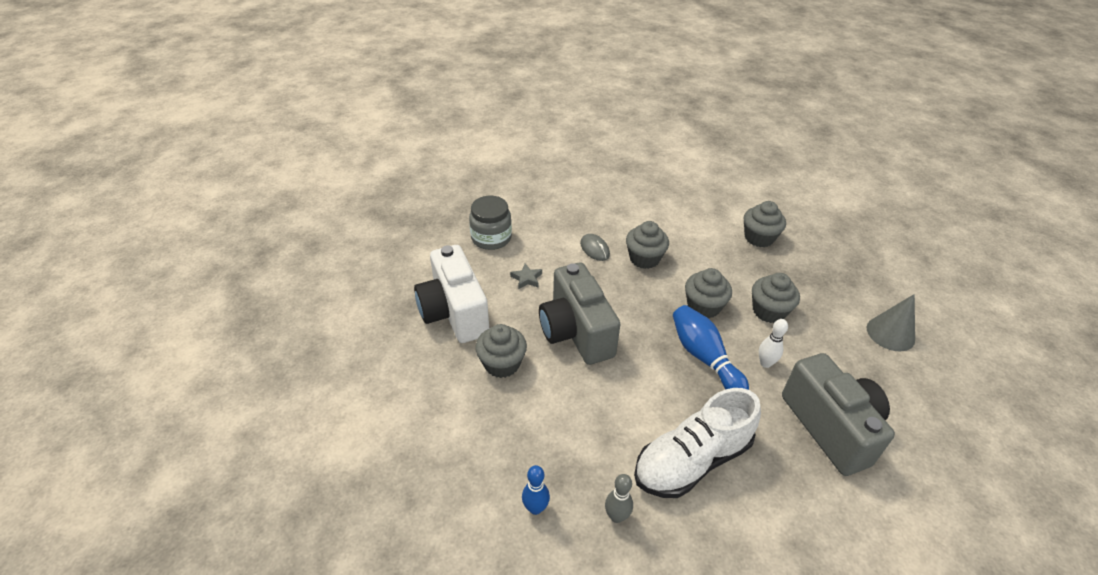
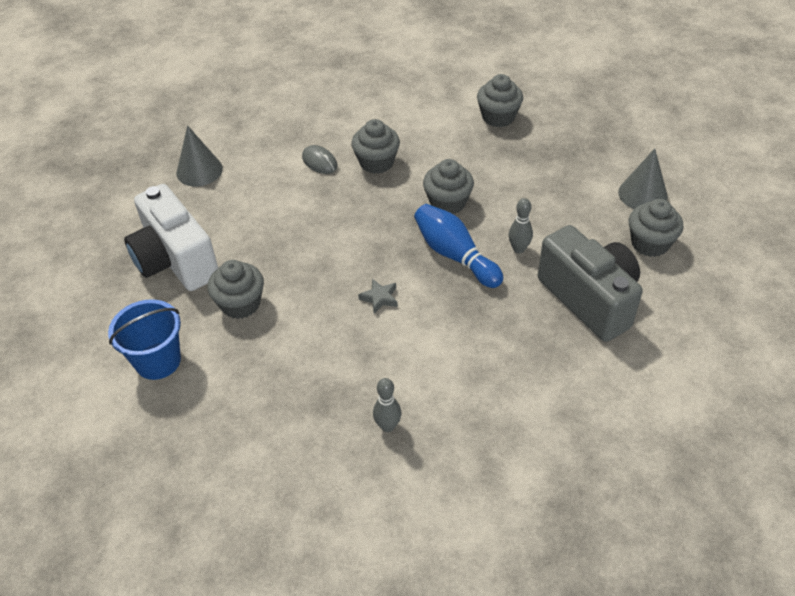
camera: 10 degrees left, 5 degrees up
(418, 402) = (158, 361): none -> blue bucket
(491, 238) = (199, 170): grey jar -> grey cone
(527, 278) = (249, 208): grey star -> grey star (379, 298)
(535, 508) = (304, 436): blue bowling pin -> none
(576, 332) = (315, 255): grey camera -> none
(692, 460) = (455, 359): white shoe -> none
(765, 363) = (518, 249): white bowling pin -> grey bowling pin
(769, 311) = (517, 195): grey cupcake -> grey cupcake (650, 243)

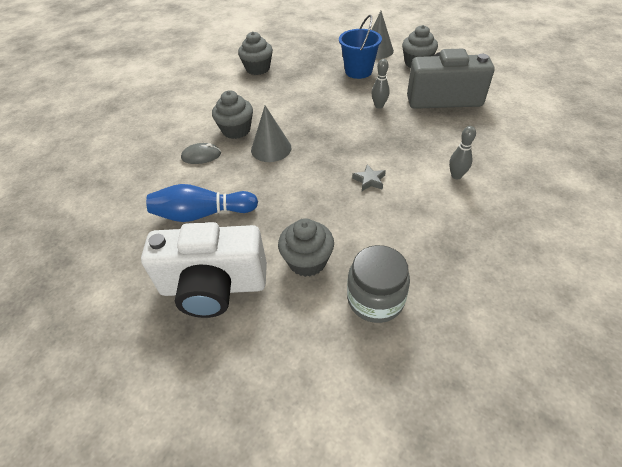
camera: 55 degrees left, 0 degrees up
(158, 361) = (327, 350): blue bucket -> blue bucket (358, 71)
(199, 170) = (123, 227): grey cone -> grey cone (271, 148)
(228, 369) = (375, 299): none -> grey jar
(388, 426) = (496, 225): grey bowling pin -> grey bowling pin (456, 176)
(447, 203) = (310, 116): grey cupcake -> none
(455, 255) = (360, 132): blue bowling pin -> blue bowling pin (202, 214)

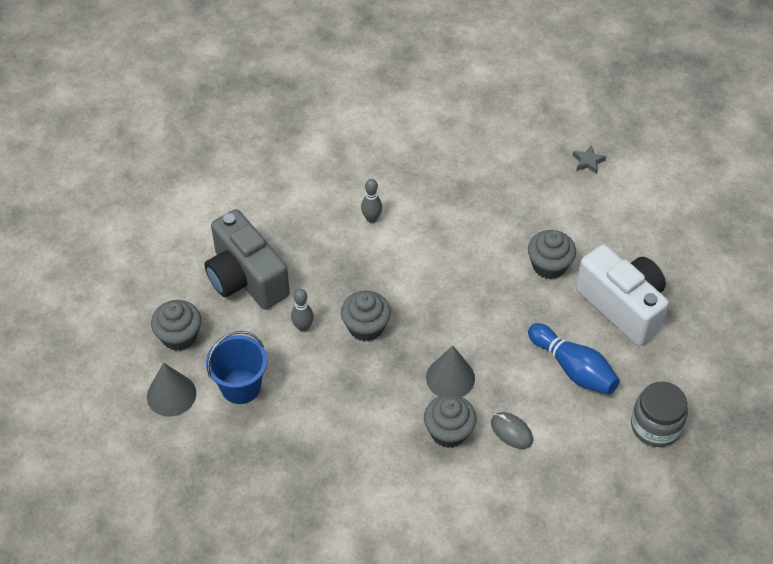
camera: 130 degrees left, 5 degrees up
(258, 69) = (312, 506): grey cupcake -> grey cupcake (366, 327)
(369, 180) = (428, 274): grey star -> grey star (588, 162)
(375, 299) = (543, 211): grey jar -> grey jar (655, 426)

